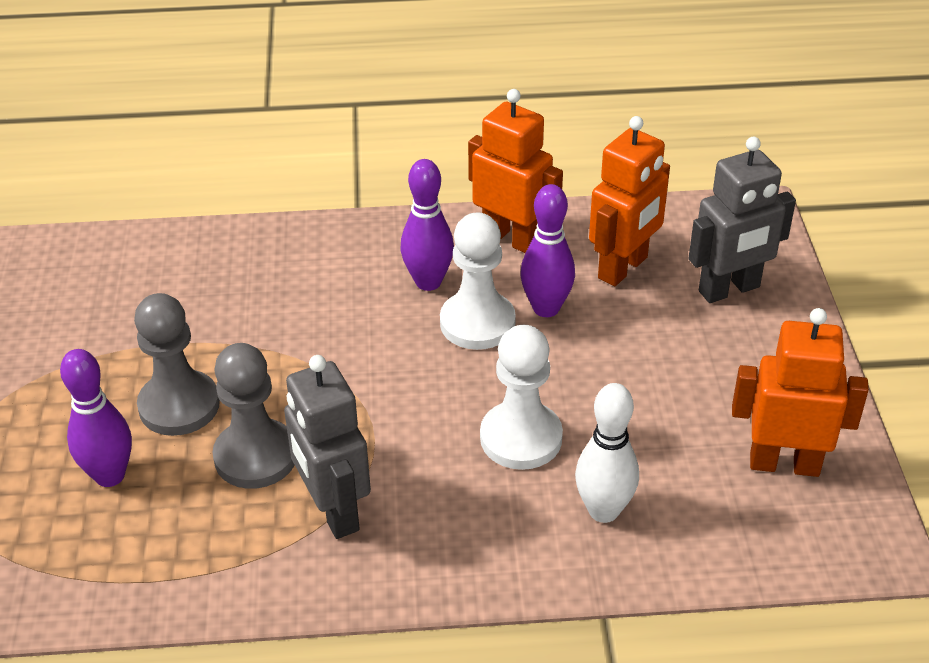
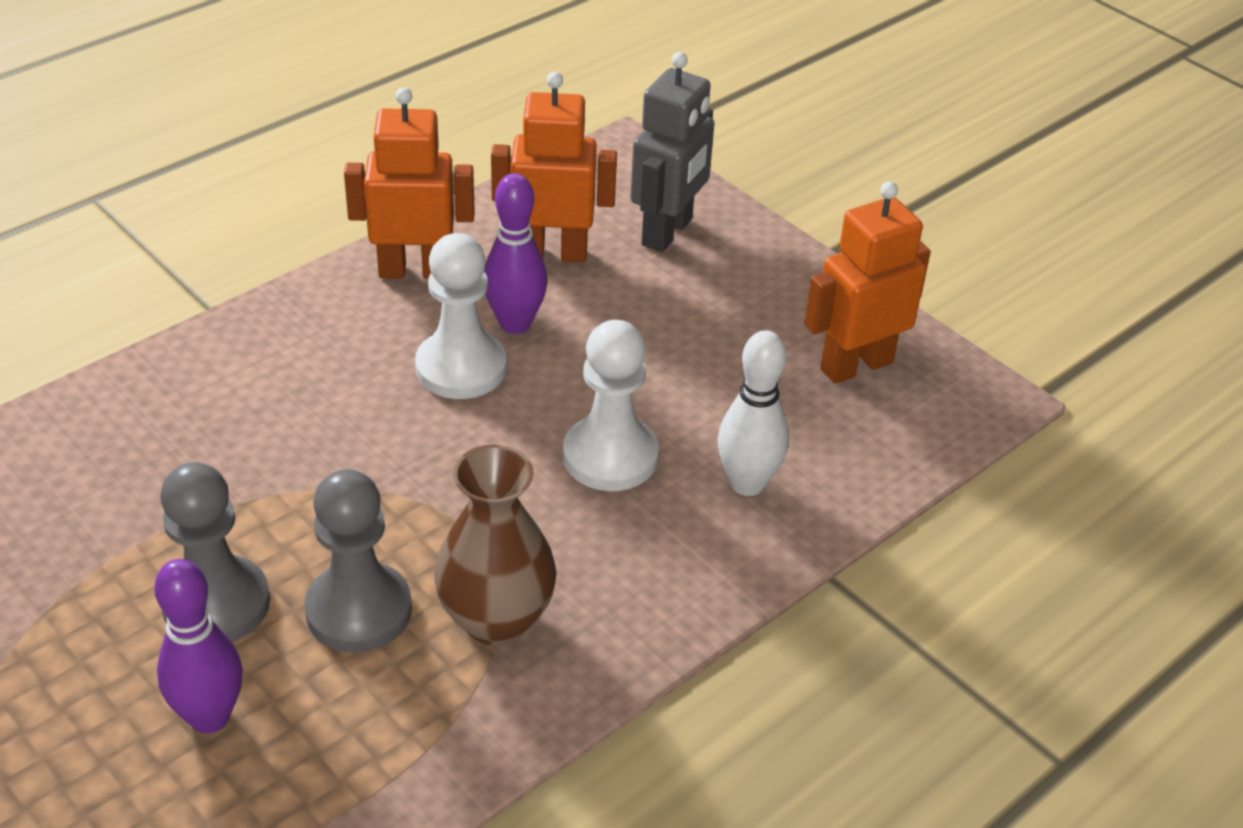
camera: 40 degrees left, 0 degrees up
(333, 511) = (496, 619): grey robot -> brown vase
(428, 282) = (369, 350): purple bowling pin -> none
(623, 268) = (552, 253): orange robot -> orange robot turned 90 degrees counterclockwise

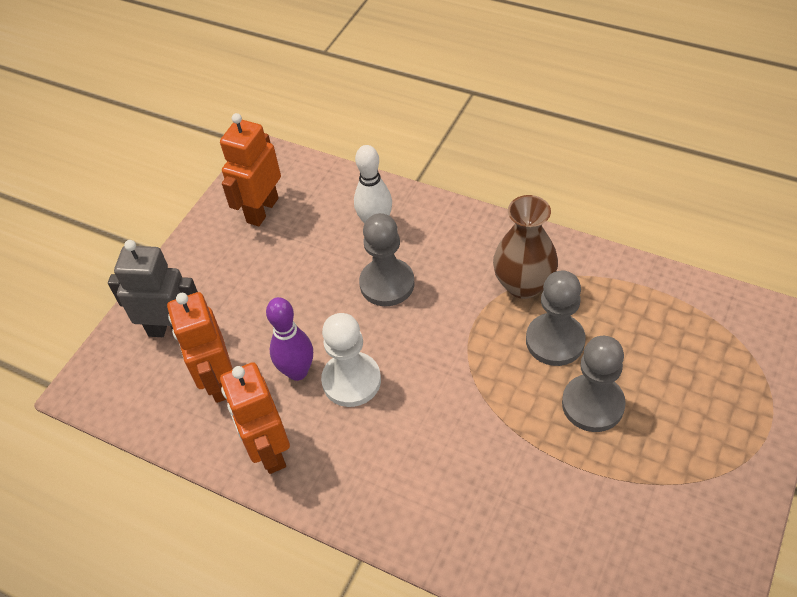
camera: 105 degrees left, 10 degrees up
(209, 717) = (656, 368): purple bowling pin -> none
(610, 456) = (387, 284): white pawn -> grey pawn
(856, 365) = (262, 210): orange robot -> orange robot turned 75 degrees clockwise

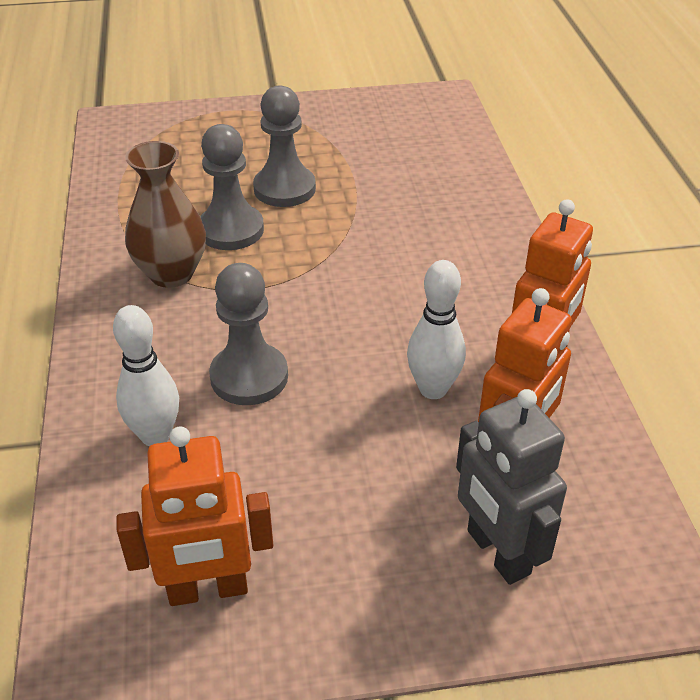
camera: 130 degrees left, 10 degrees down
(297, 371) = (433, 389): purple bowling pin -> white bowling pin
(351, 381) = (402, 341): white pawn -> none

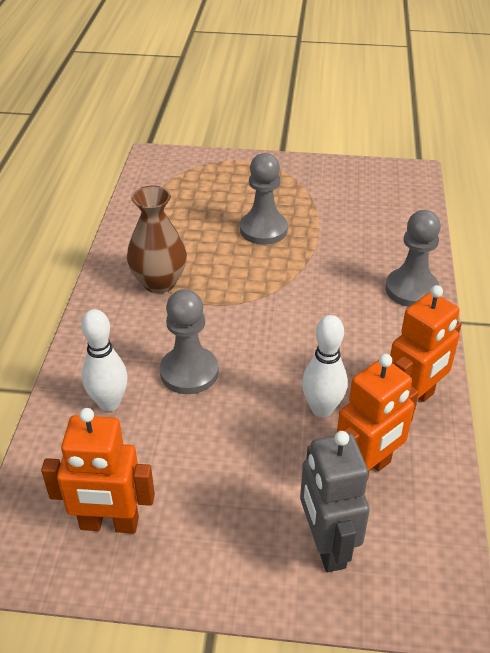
camera: 15 degrees right, 0 degrees up
(231, 230) = (213, 256): grey pawn -> grey pawn (411, 289)

